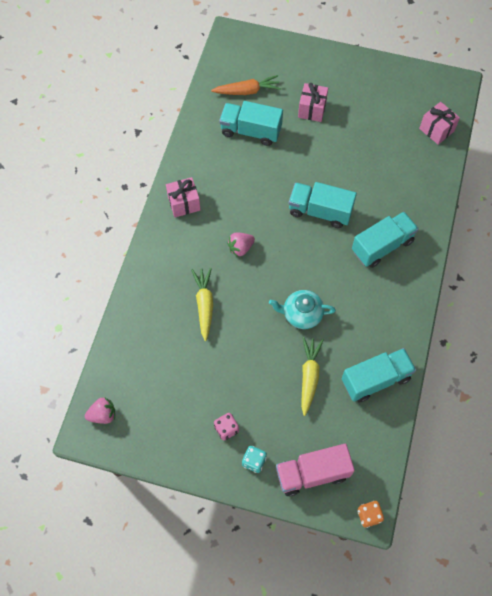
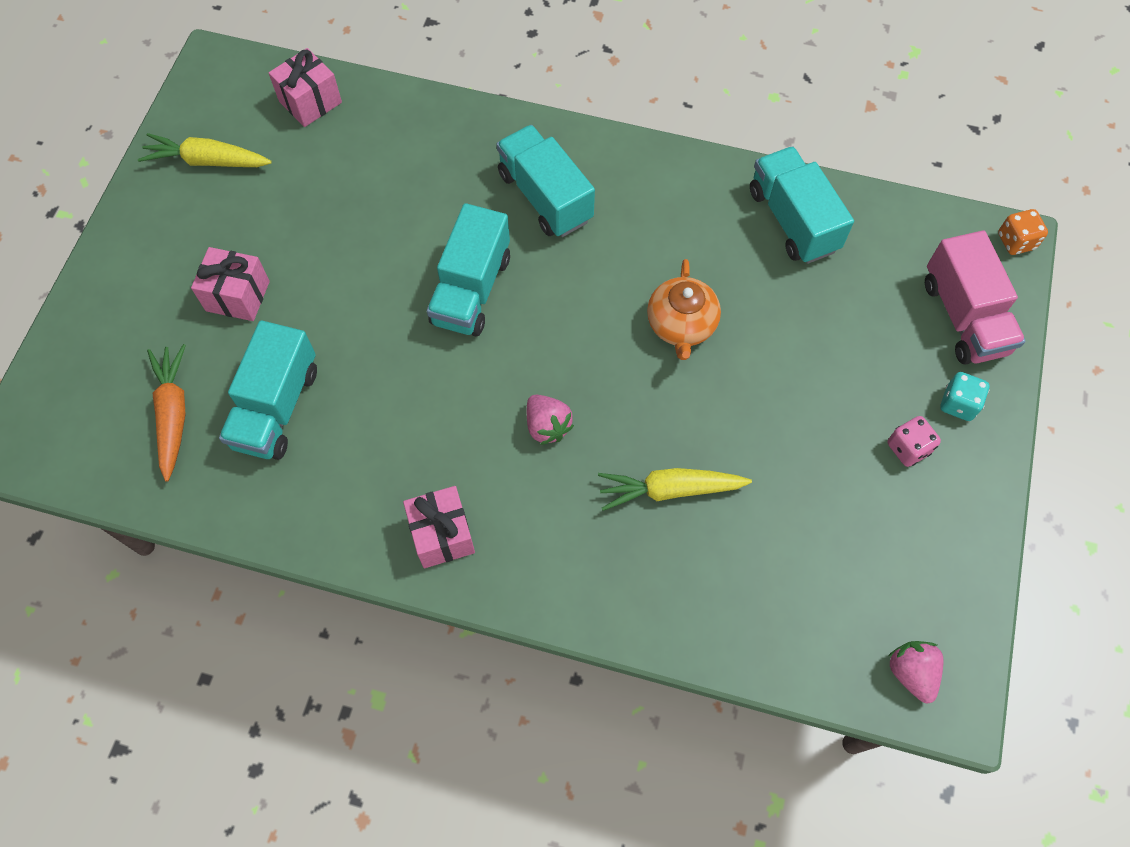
camera: 90 degrees left, 0 degrees up
(301, 314) = (681, 325): turquoise teapot -> orange teapot
(309, 376) = (797, 316): yellow carrot -> yellow carrot (207, 161)

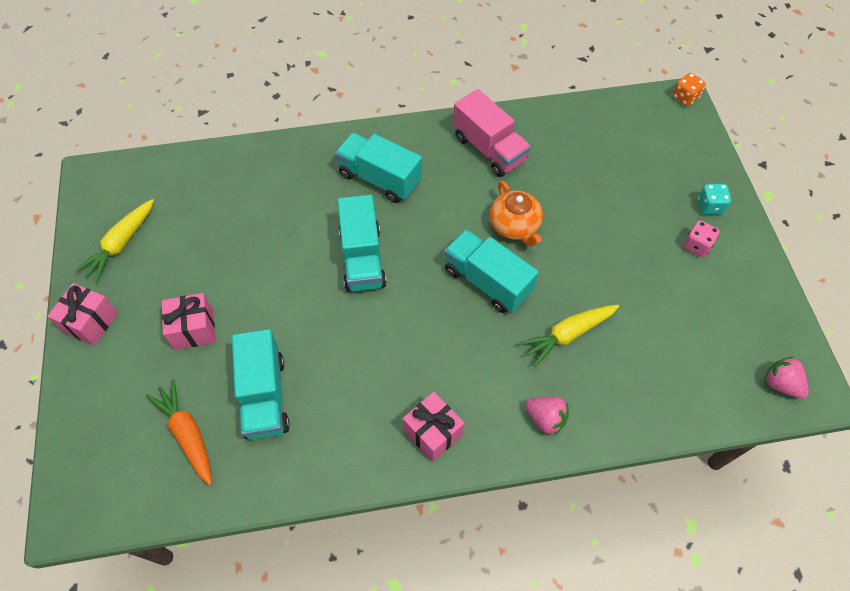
camera: 25 degrees left, 5 degrees down
(207, 161) = (121, 244): yellow carrot -> yellow carrot turned 45 degrees counterclockwise
(310, 102) = (179, 176): pink gift -> pink gift (91, 322)
(547, 426) = (464, 327): pink strawberry -> pink strawberry (545, 418)
(793, 220) = (547, 134): turquoise truck -> turquoise truck (487, 281)
(964, 317) = (682, 153): pink truck -> pink truck (489, 149)

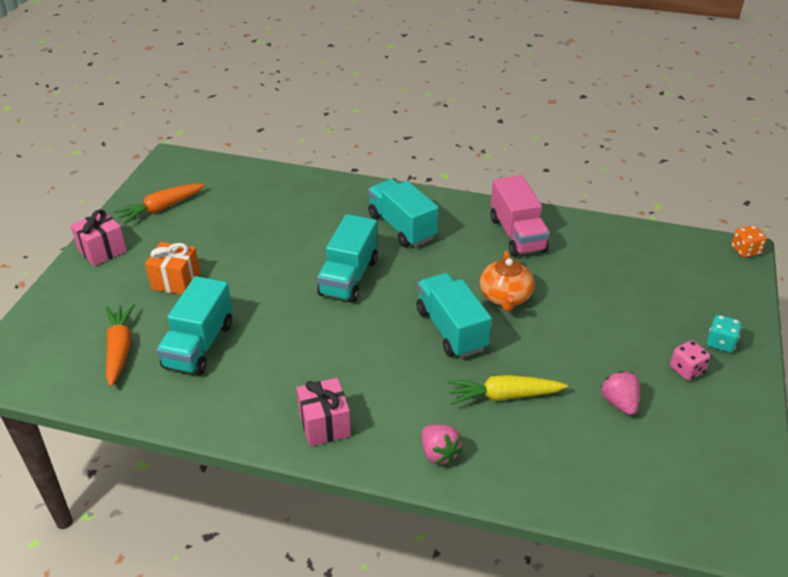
camera: 25 degrees right, 20 degrees down
(121, 244) = (161, 208): yellow carrot -> orange carrot
(194, 329) = (176, 281): pink gift -> orange gift
(780, 384) = (714, 518): pink strawberry -> pink strawberry (619, 403)

